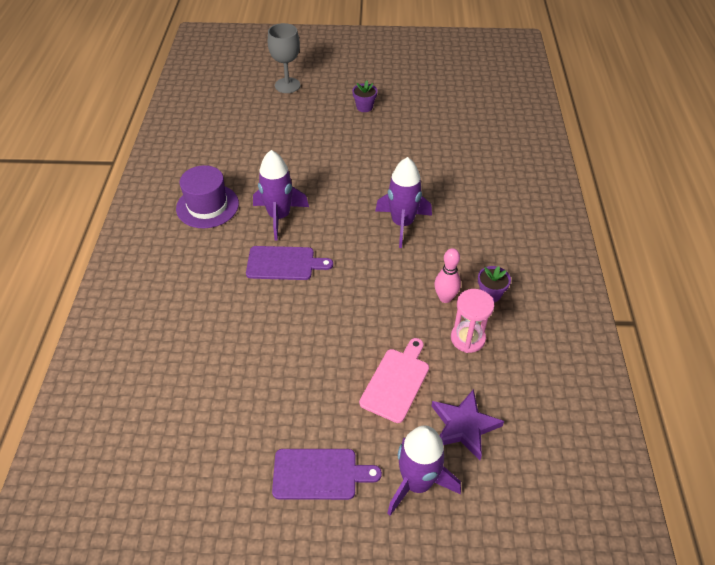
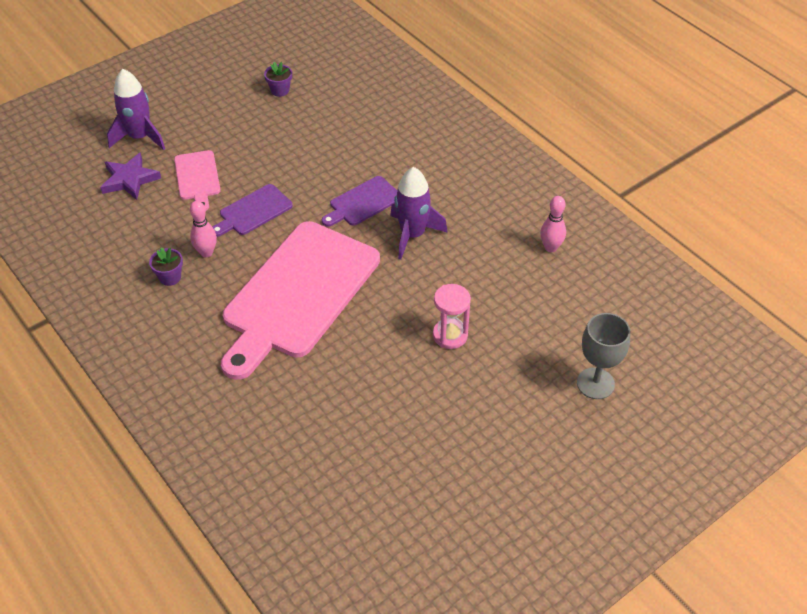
camera: 140 degrees right, 0 degrees up
(206, 156) = (550, 247): none -> pink bowling pin
(207, 206) = (483, 207): purple hat -> none
(319, 474) = (205, 110): purple cutting board -> purple cutting board (253, 211)
(364, 107) = (476, 410): purple flower pot -> purple flower pot (280, 90)
(402, 224) = (298, 294): purple rocket -> pink cutting board
(467, 338) = (165, 233): pink hourglass -> pink hourglass (450, 335)

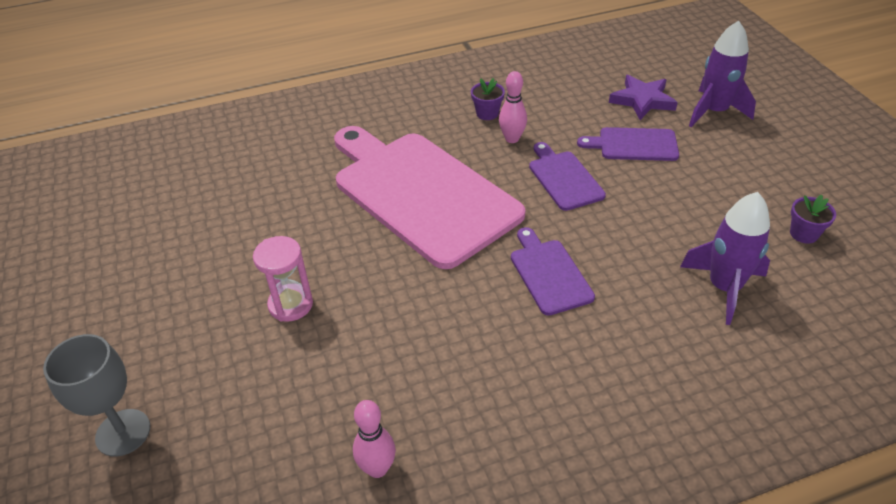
camera: 110 degrees right, 5 degrees down
(197, 178) = (634, 145): pink cutting board -> purple cutting board
(412, 235) = (471, 310): purple rocket -> purple rocket (724, 288)

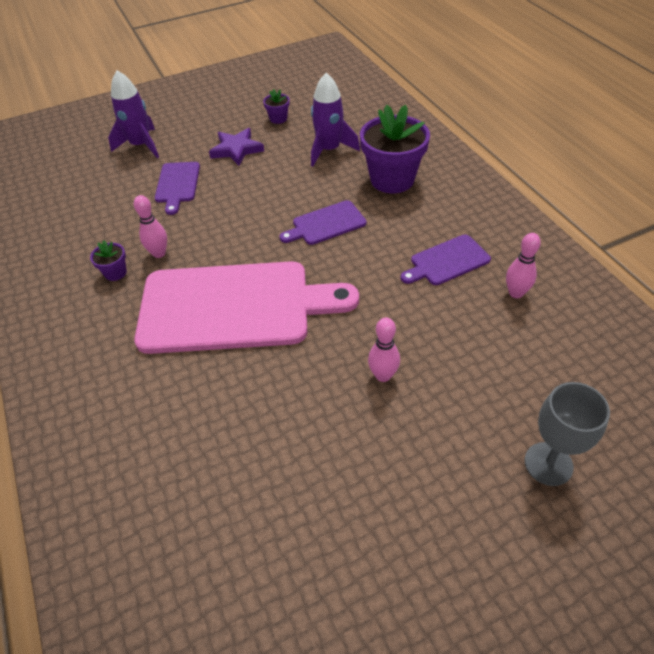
camera: 95 degrees left, 5 degrees up
(290, 305) = (383, 375): pink hourglass -> pink bowling pin
(421, 193) = (233, 306): pink cutting board -> pink cutting board turned 135 degrees counterclockwise
(564, 178) = (217, 220): purple cutting board -> purple cutting board (447, 261)
(642, 100) = (117, 180): purple star -> purple star (236, 149)
(650, 357) = (392, 179): none -> purple flower pot

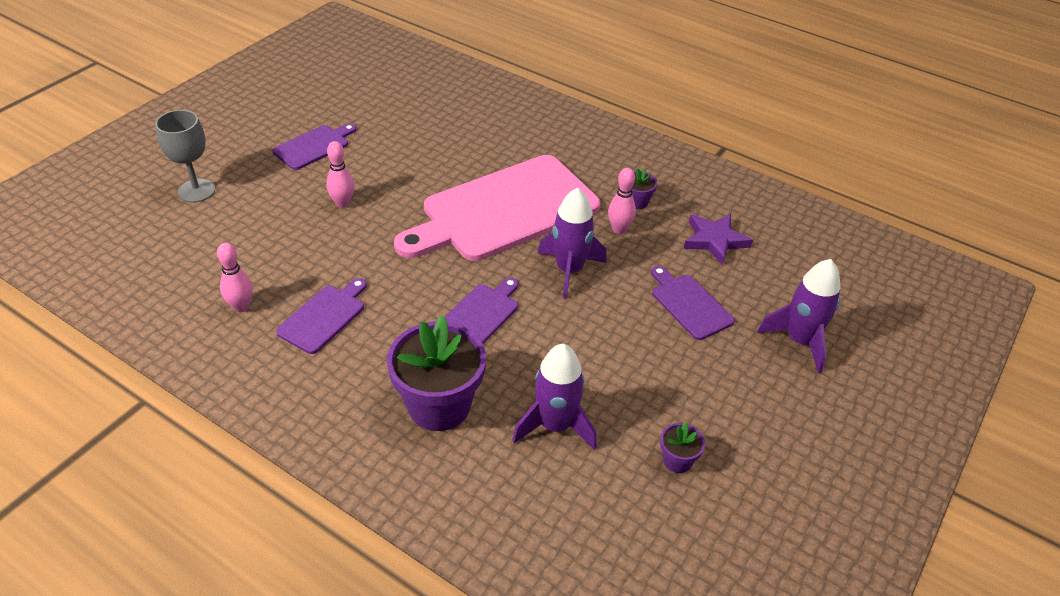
camera: 145 degrees right, 5 degrees down
(232, 234) = (569, 270): none -> purple rocket
(236, 149) = (677, 380): purple star -> purple star (714, 240)
(380, 488) = (313, 146): none -> purple cutting board

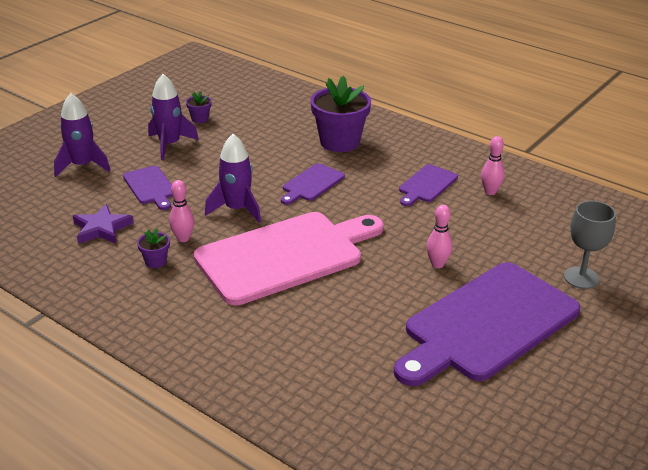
camera: 175 degrees left, 10 degrees down
(313, 146) = (487, 324): purple cutting board -> purple cutting board, size x2.24
(555, 426) = (268, 133): purple rocket -> purple rocket (170, 145)

